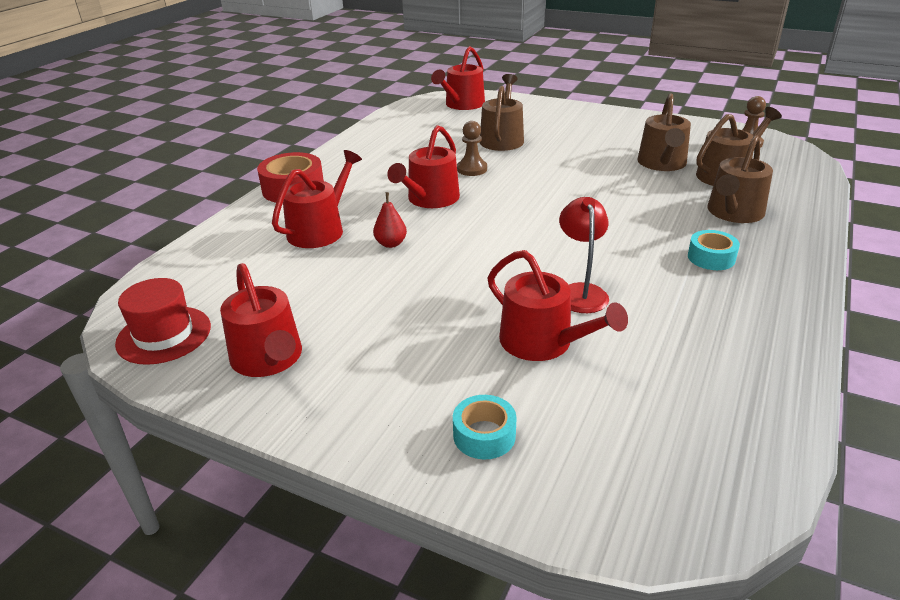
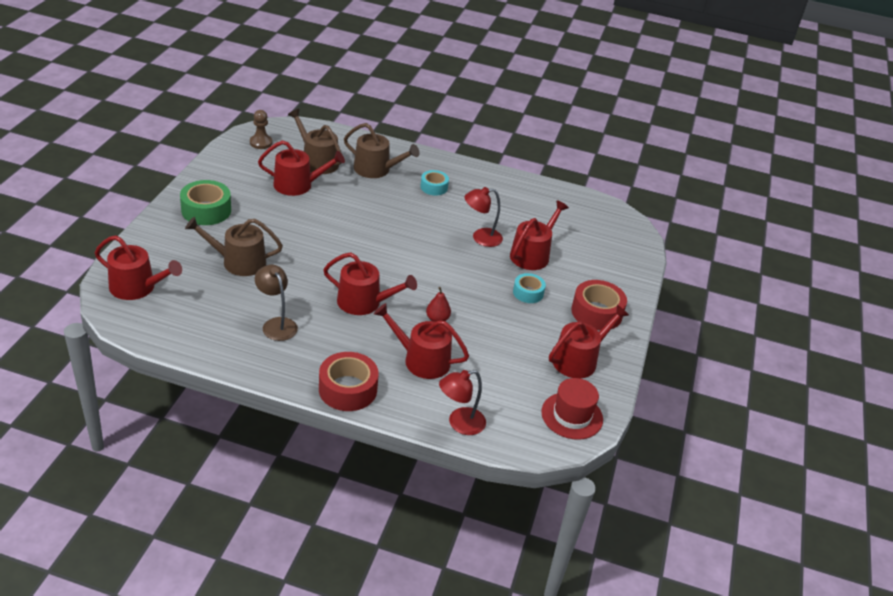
camera: 105 degrees left, 5 degrees up
(206, 248) = (459, 424): none -> red lamp
(376, 400) = (596, 312): none -> red tape
(401, 156) = (276, 324): none -> brown lamp
(472, 169) = (306, 280): brown pawn -> none
(484, 435) = (607, 276): turquoise tape -> turquoise tape (528, 293)
(589, 123) = (206, 210): none -> green tape
(662, 164) = (298, 185): brown watering can -> red watering can

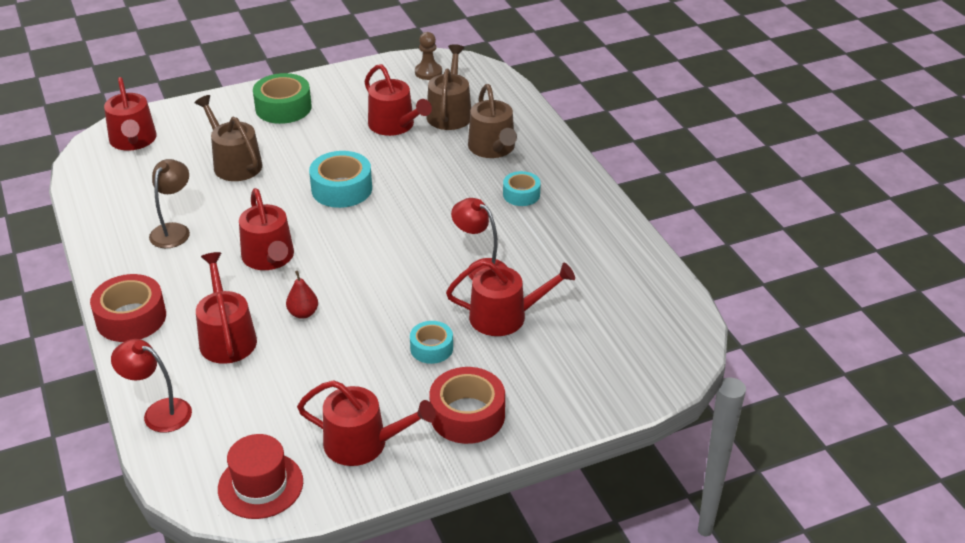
camera: 55 degrees right, 0 degrees up
(333, 239) = (341, 189): none -> turquoise tape

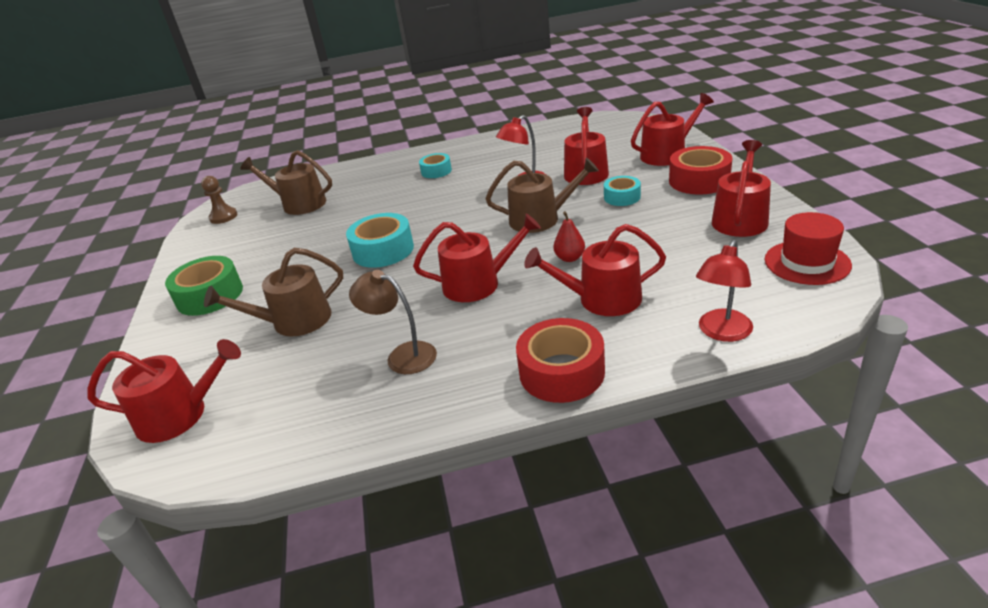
camera: 75 degrees left, 5 degrees down
(395, 125) = (297, 229): red watering can -> red watering can (667, 154)
(493, 148) = (366, 184): brown watering can -> brown watering can (541, 219)

